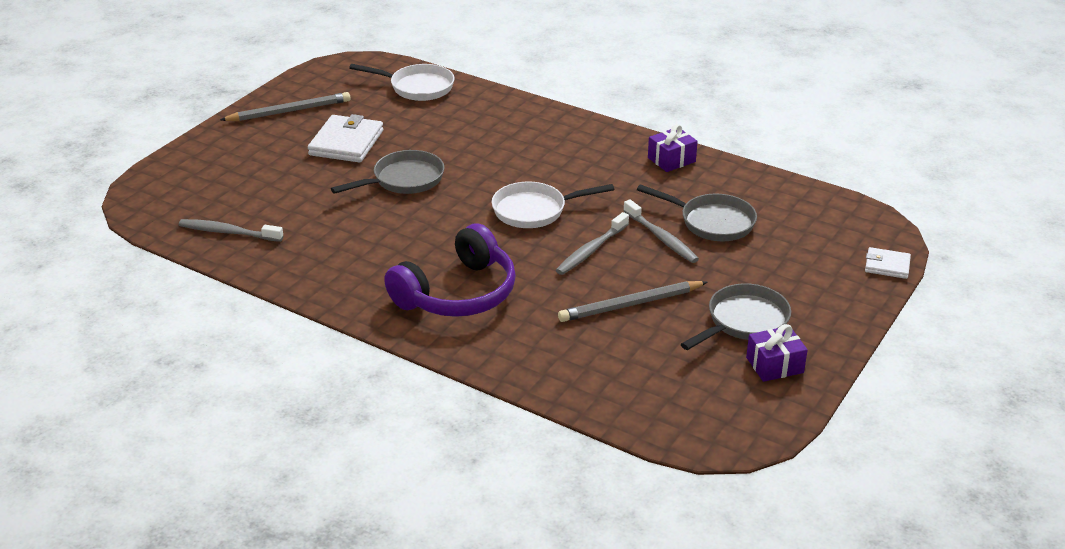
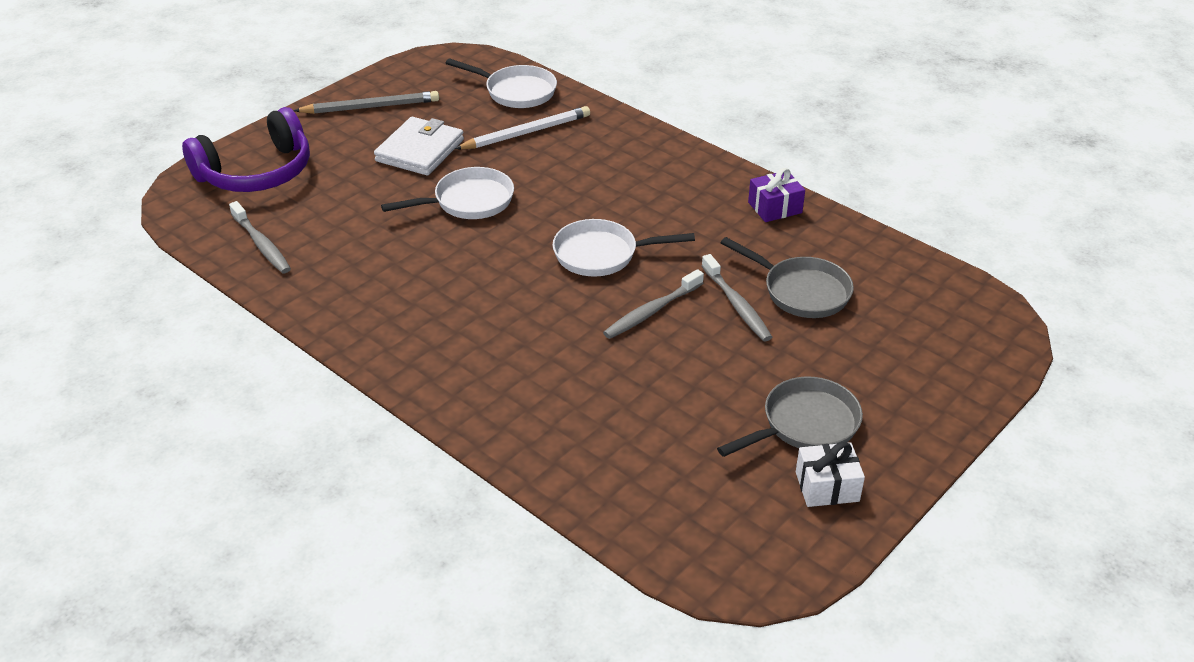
camera: 10 degrees right, 5 degrees up
(228, 232) = (262, 244): grey toothbrush -> grey toothbrush turned 150 degrees counterclockwise
(404, 180) = (468, 201): grey pan -> white pan
(437, 120) = (526, 133): none -> white pencil
(458, 293) = (486, 348): purple headphones -> purple headphones (256, 172)
(630, 304) = (678, 386): grey pencil -> none
(774, 365) = (827, 486): purple gift -> white gift
(887, 265) = (996, 371): white wallet -> none

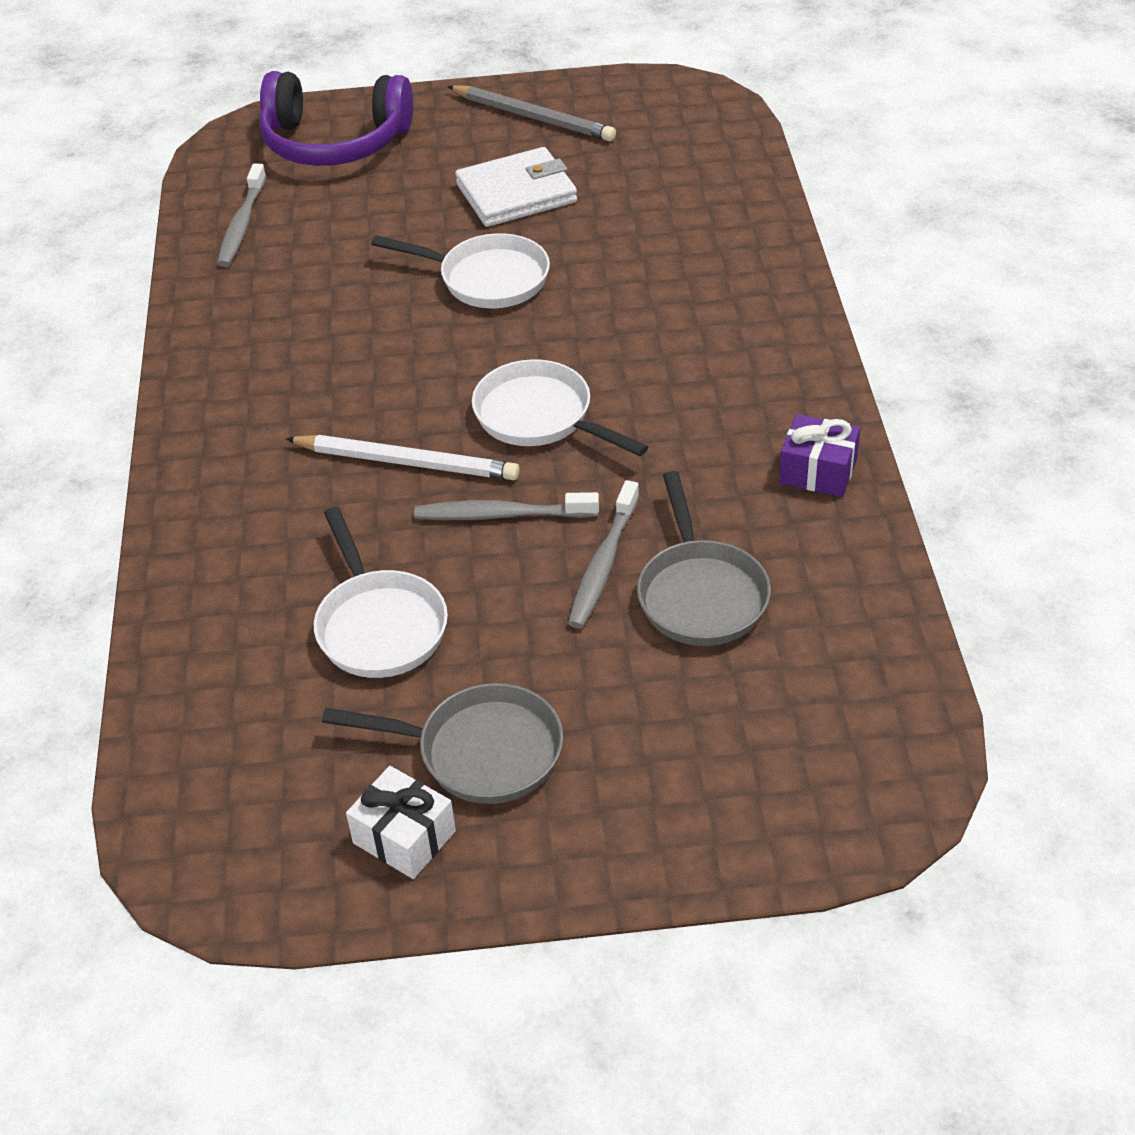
camera: 45 degrees right, 5 degrees up
(516, 91) = (711, 169): white pan -> white pan (379, 625)
(526, 133) = (654, 226): white pencil -> white pencil (406, 462)

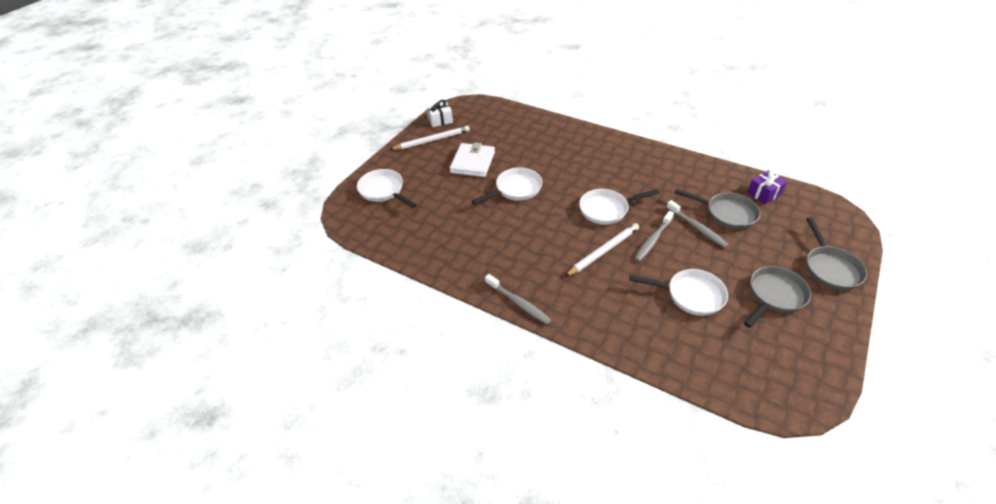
camera: 55 degrees left, 0 degrees up
(242, 225) = (407, 236): grey toothbrush -> grey toothbrush (519, 303)
(335, 142) = (383, 191): purple headphones -> white pan
(404, 837) = (808, 333): white gift -> white gift (440, 120)
(533, 117) = (432, 140): grey pencil -> white pencil
(657, 822) = (830, 268): none -> grey pan
(818, 471) = (685, 166): purple gift -> purple gift (764, 193)

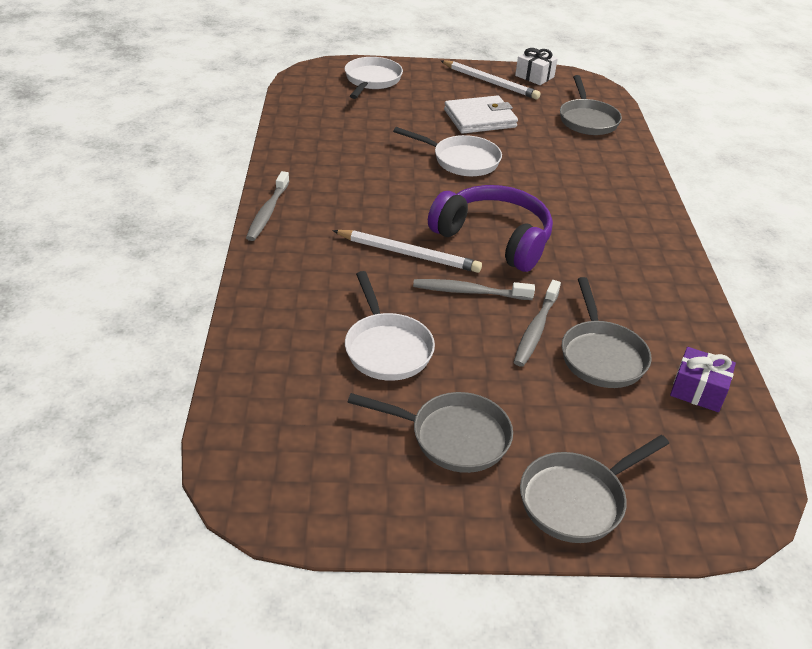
camera: 55 degrees right, 5 degrees down
(506, 122) = (587, 120): none -> grey pan
(606, 209) = (494, 239): white pan -> purple headphones

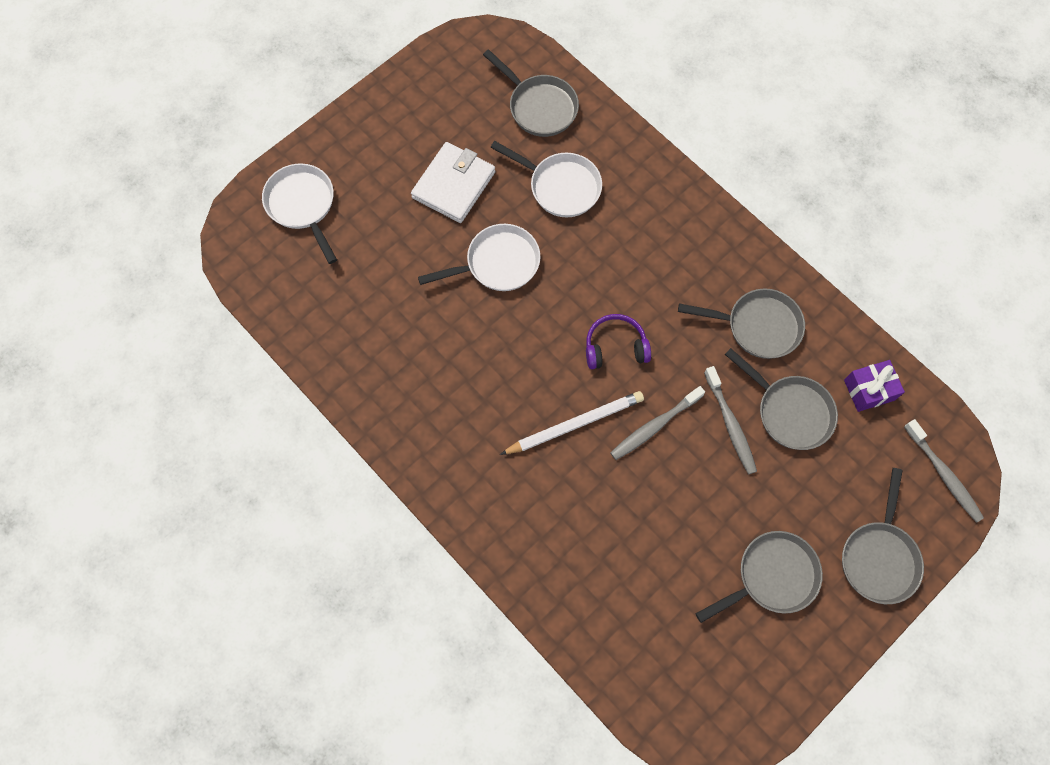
camera: 40 degrees left, 30 degrees up
(268, 212) = (423, 476): grey toothbrush -> grey toothbrush (943, 474)
(387, 348) = (658, 538): white pan -> white pan (560, 186)
(490, 82) = (407, 114): white pencil -> none
(494, 239) = (615, 347): purple headphones -> purple headphones, size x0.56
(534, 76) = (435, 69): white gift -> none
(631, 295) = (758, 326): none -> grey pan

